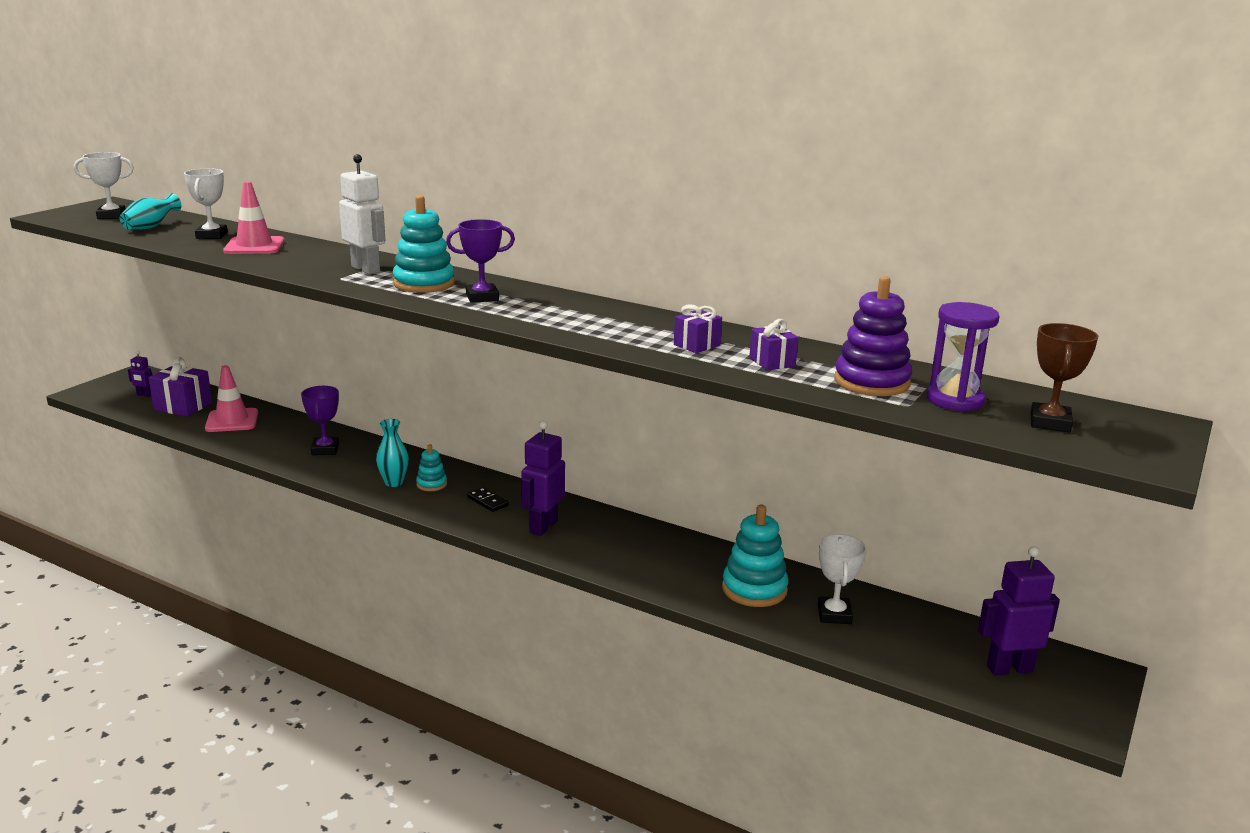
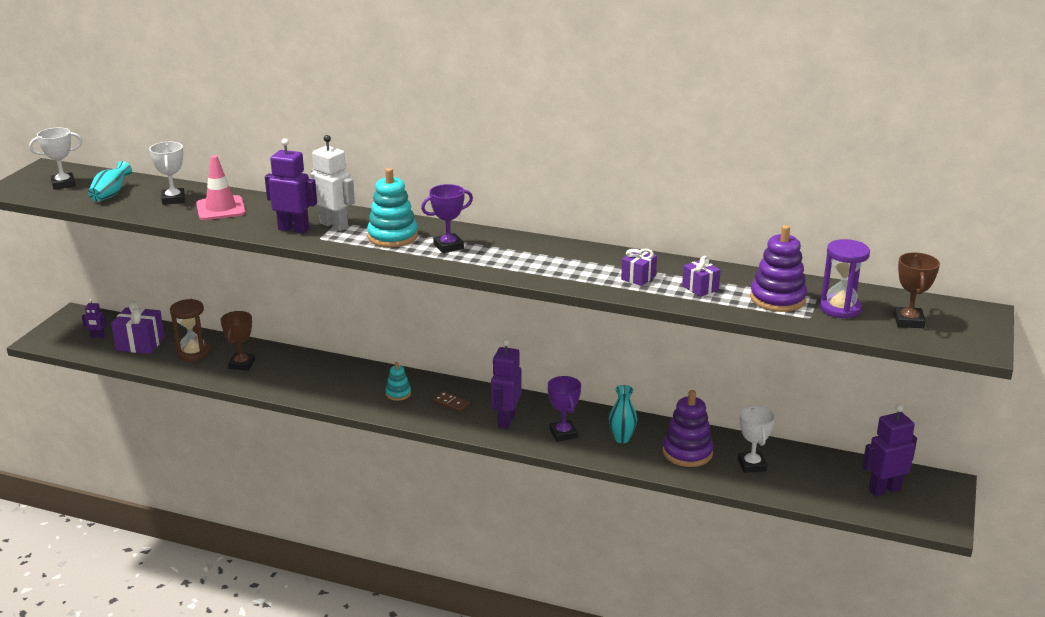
camera: 10 degrees left, 5 degrees up
(232, 421) = (193, 353): pink traffic cone -> brown hourglass
(276, 436) = (242, 364): none -> brown trophy
(317, 269) = (294, 229): none -> purple robot
(325, 449) = (291, 372): purple trophy -> purple trophy (563, 433)
(394, 482) = (366, 396): turquoise vase -> turquoise vase (622, 438)
(487, 501) = (451, 403): black domino -> brown domino
(754, 589) = (687, 452): turquoise stacking toy -> purple stacking toy

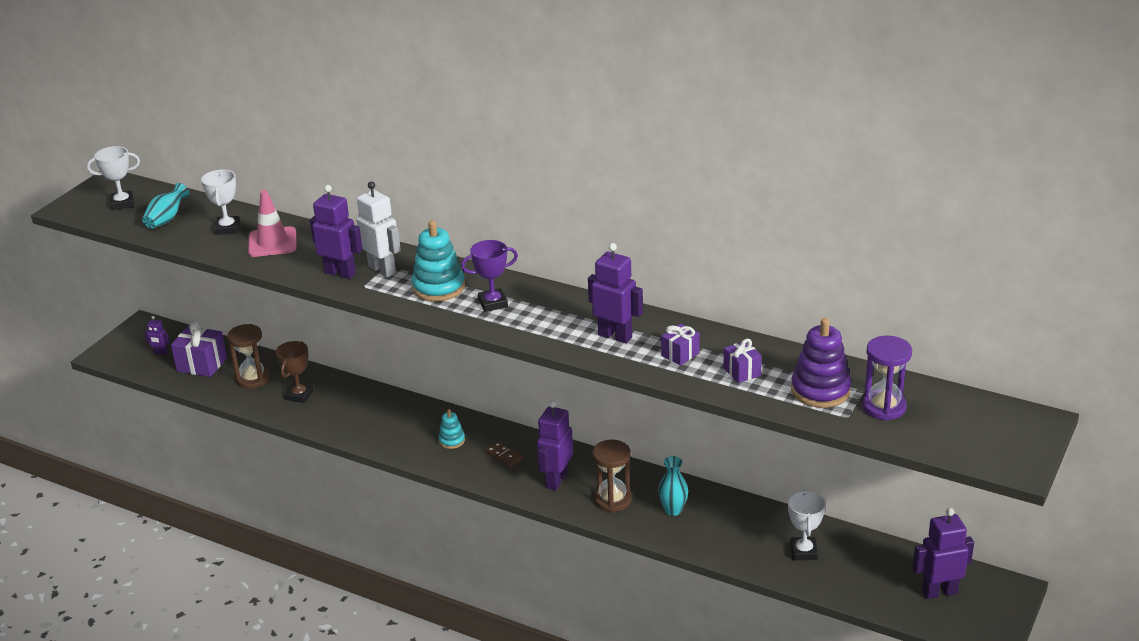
camera: 10 degrees right, 5 degrees up
(563, 433) = (612, 500): purple trophy -> brown hourglass
(572, 266) = (615, 336): none -> purple robot
(687, 452) = (738, 531): purple stacking toy -> none
(908, 321) = (953, 428): brown trophy -> none

